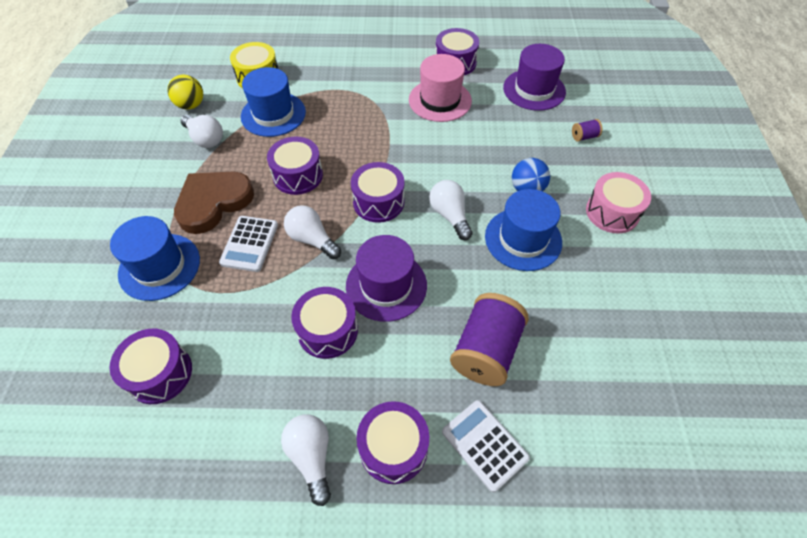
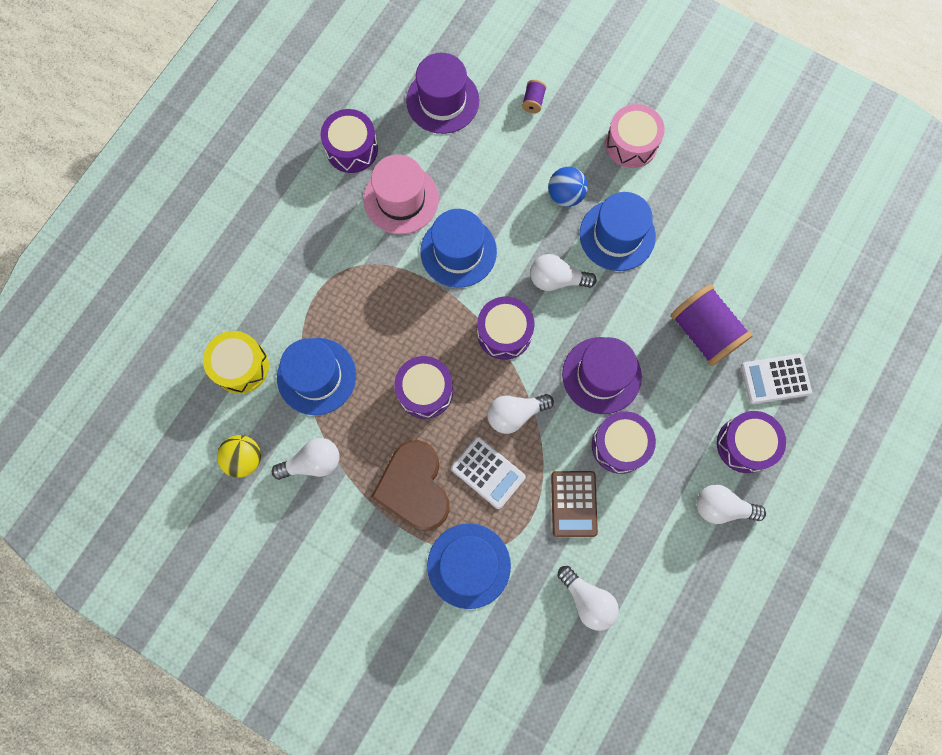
camera: 60 degrees left, 20 degrees up
(159, 373) = (587, 600): purple drum -> white light bulb
(251, 319) = (573, 504): none -> brown calculator
(425, 146) = (458, 251): none -> blue hat

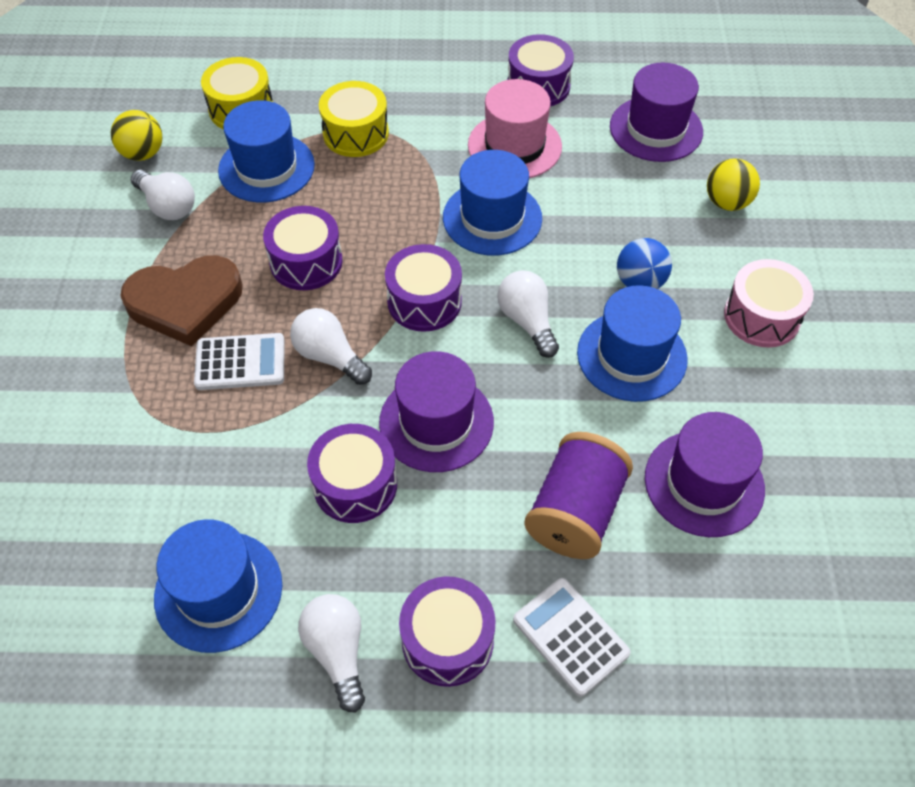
camera: 60 degrees right, 20 degrees down
(320, 298) = (356, 133): none -> yellow drum
(414, 487) = (185, 302): brown heart -> brown heart turned 150 degrees counterclockwise
(469, 565) = (114, 395): blue hat -> blue hat (218, 591)
(488, 473) = (240, 362): white calculator -> white calculator turned 105 degrees counterclockwise
(533, 102) = (727, 202): purple spool -> yellow ball
(573, 504) = (248, 468): brown calculator -> none
(587, 600) = (125, 543): white light bulb -> none
(722, 252) = (704, 483): none -> purple hat

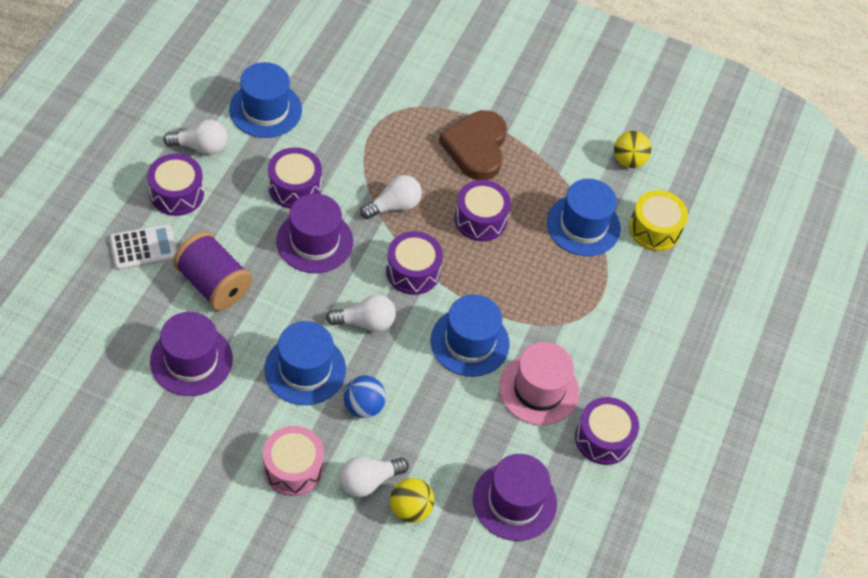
camera: 105 degrees right, 0 degrees up
(168, 206) = (568, 161): white light bulb -> white light bulb (368, 481)
(240, 362) = (413, 161): white calculator -> none
(356, 133) = (597, 291): yellow drum -> none

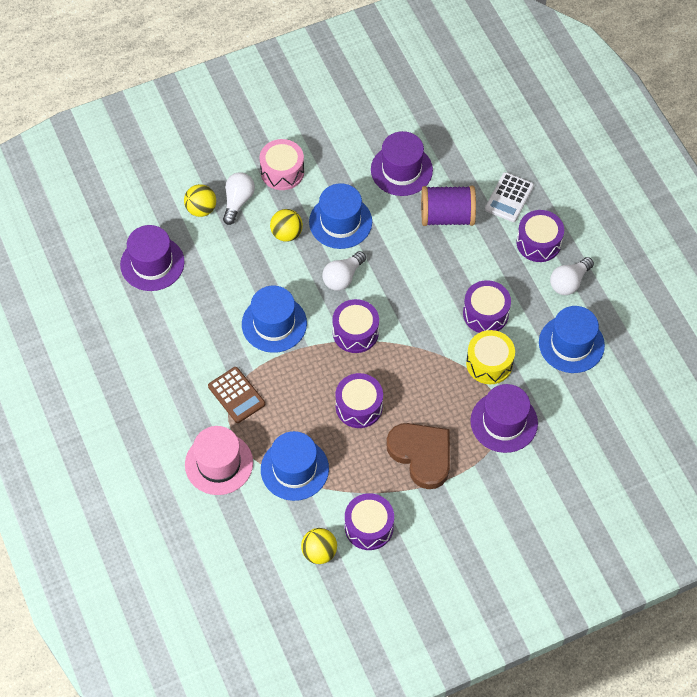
camera: 140 degrees right, 5 degrees up
(314, 241) = (430, 293): purple hat -> purple hat (504, 422)
(363, 406) = (286, 233): blue ball -> yellow ball
(394, 206) = (417, 362): white light bulb -> none
(539, 389) = (205, 335): pink hat -> pink hat (219, 463)
(567, 318) = (236, 395): none -> brown calculator
(603, 438) = (140, 343): purple drum -> purple drum (369, 527)
(654, 229) = (248, 514): yellow drum -> yellow drum (489, 363)

